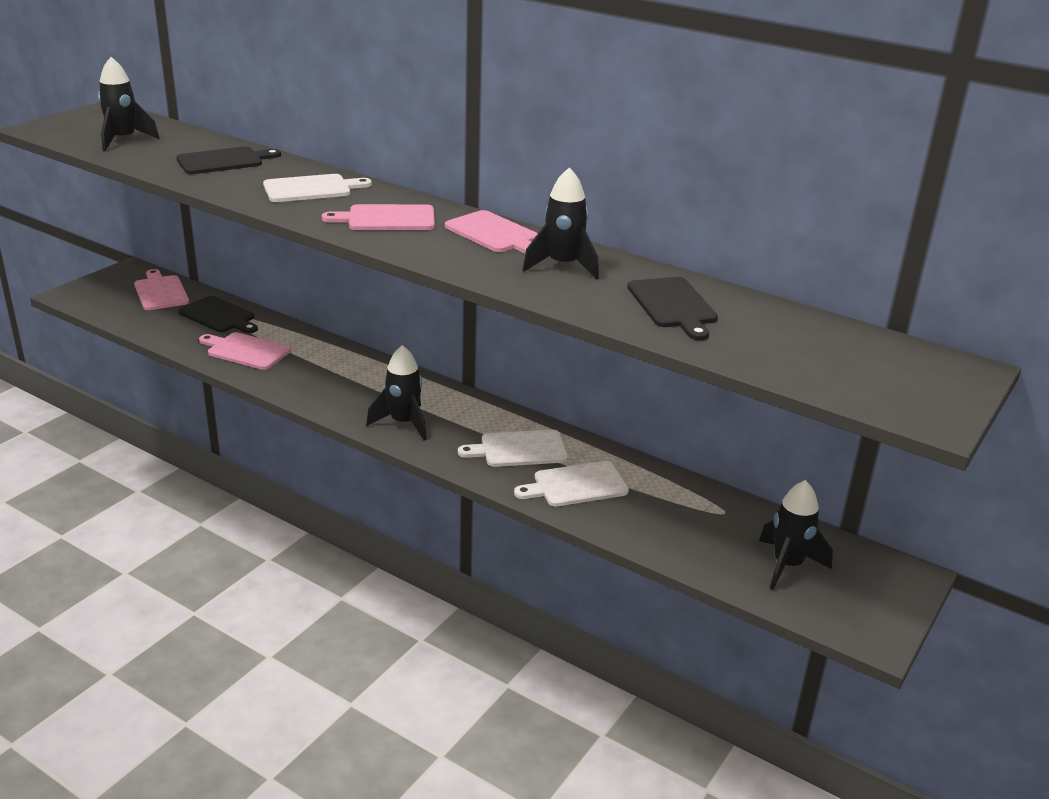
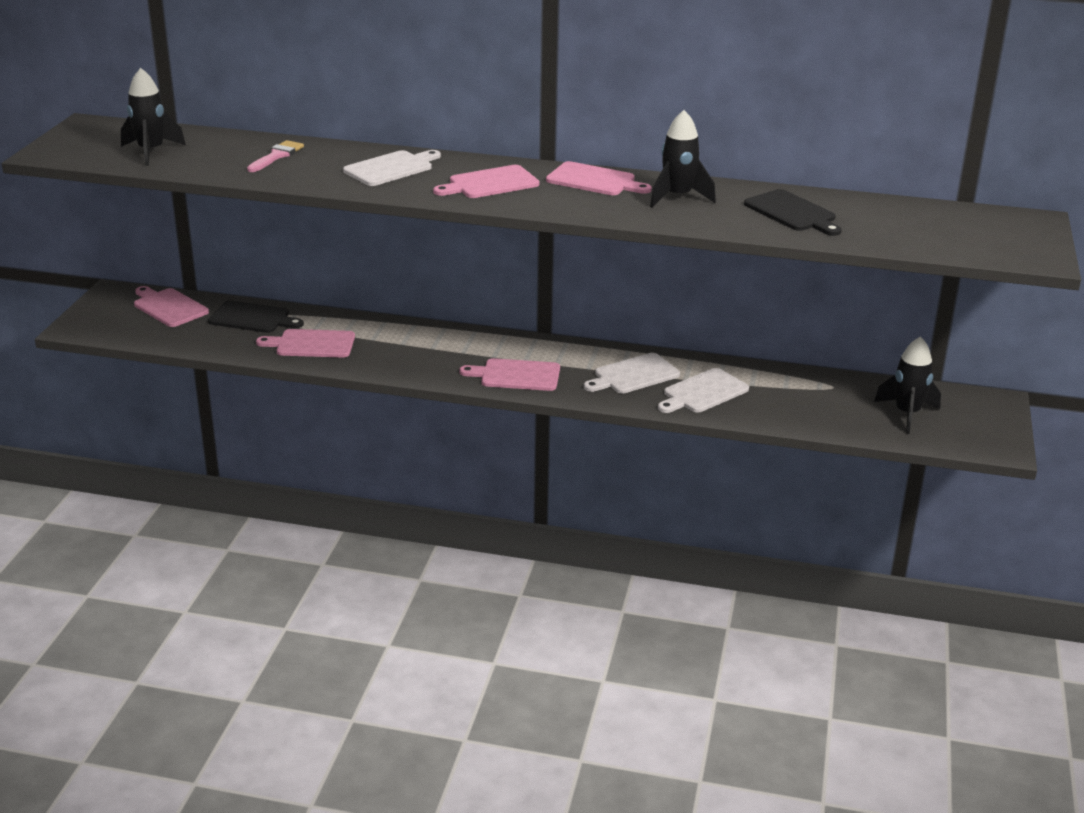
camera: 20 degrees left, 0 degrees up
(223, 161) = (277, 156): black cutting board -> pink brush
(403, 423) = (516, 375): black rocket -> pink cutting board

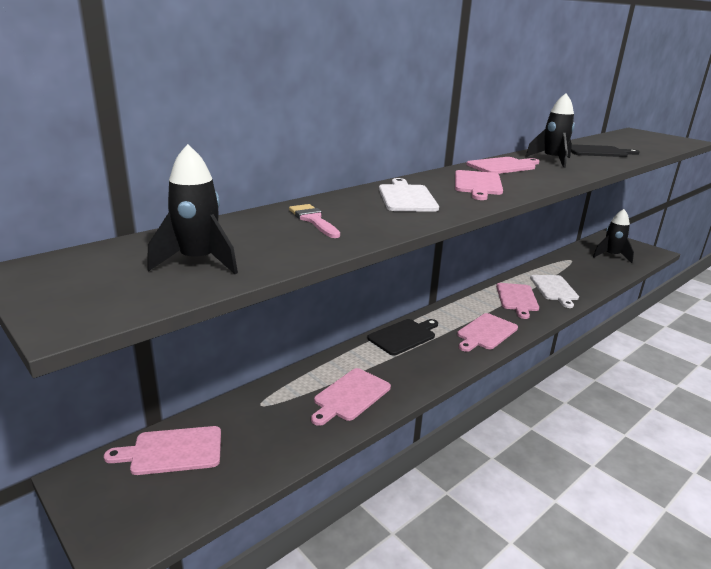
camera: 55 degrees left, 5 degrees down
(252, 318) = (264, 409): black cutting board -> black cutting board (403, 336)
(633, 375) = (517, 298): white cutting board -> pink cutting board

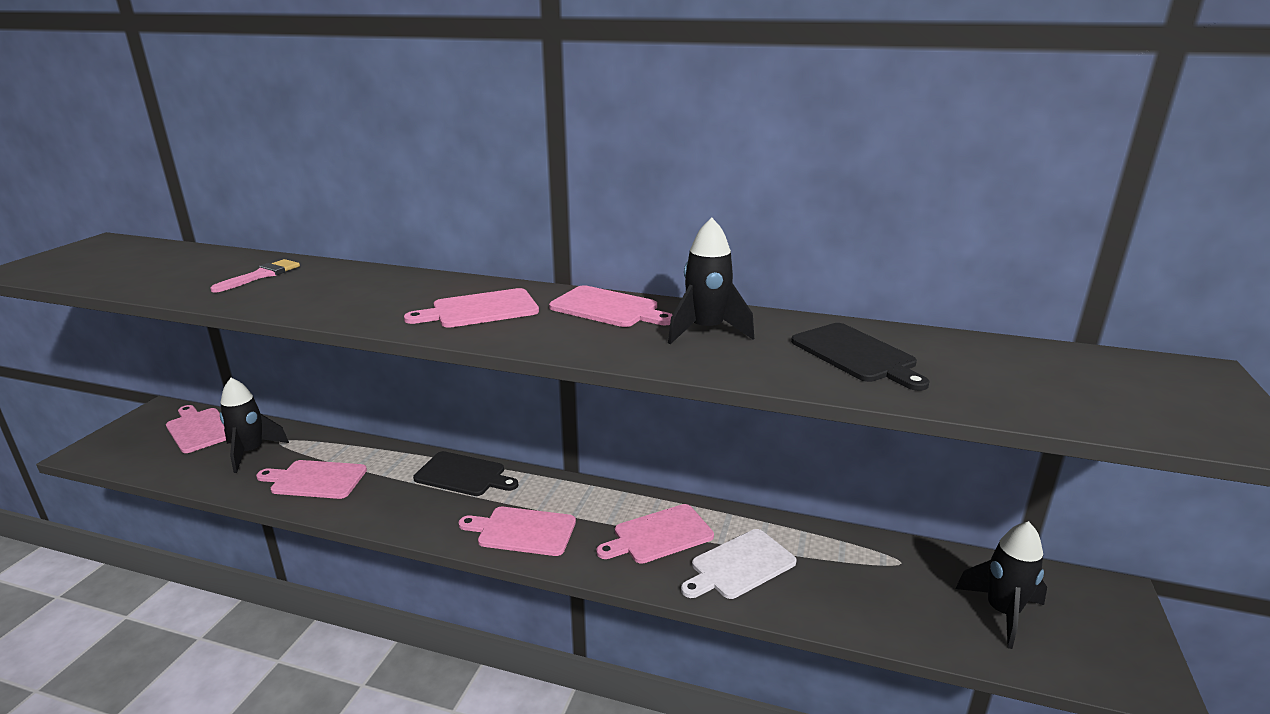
camera: 60 degrees right, 0 degrees up
(198, 261) = (131, 269): black rocket -> black rocket (251, 452)
(406, 197) = (377, 290): white cutting board -> none

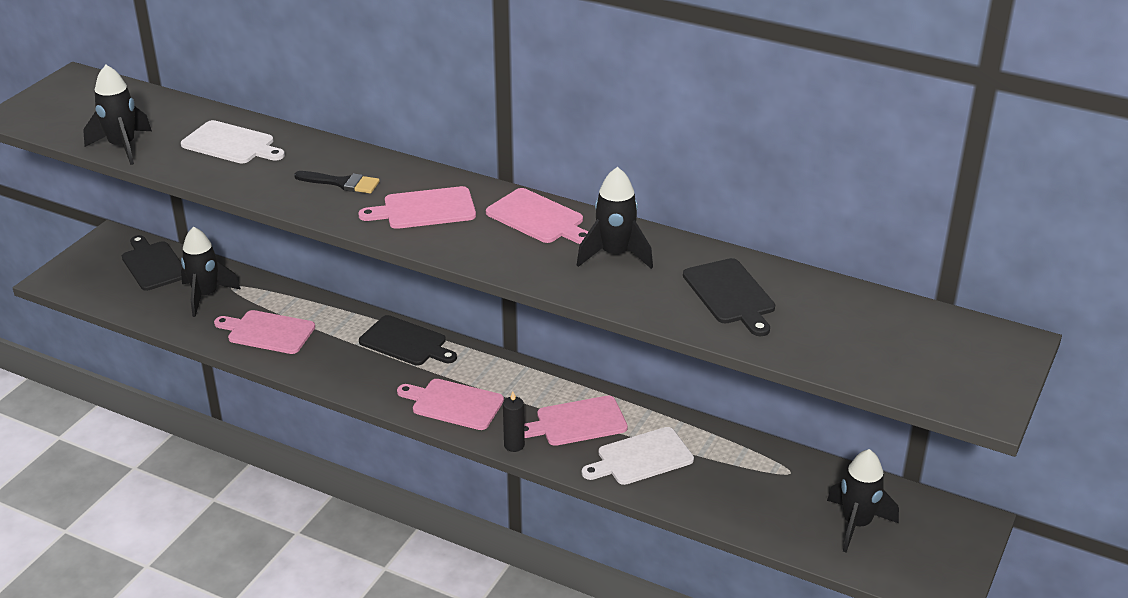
camera: 10 degrees right, 10 degrees up
(134, 284) = (122, 147): none -> black rocket
(199, 429) = (153, 264): pink cutting board -> black cutting board
(261, 275) = (231, 144): pink brush -> white cutting board
(384, 296) = (342, 183): none -> black brush
(598, 568) = (514, 445): none -> black candle

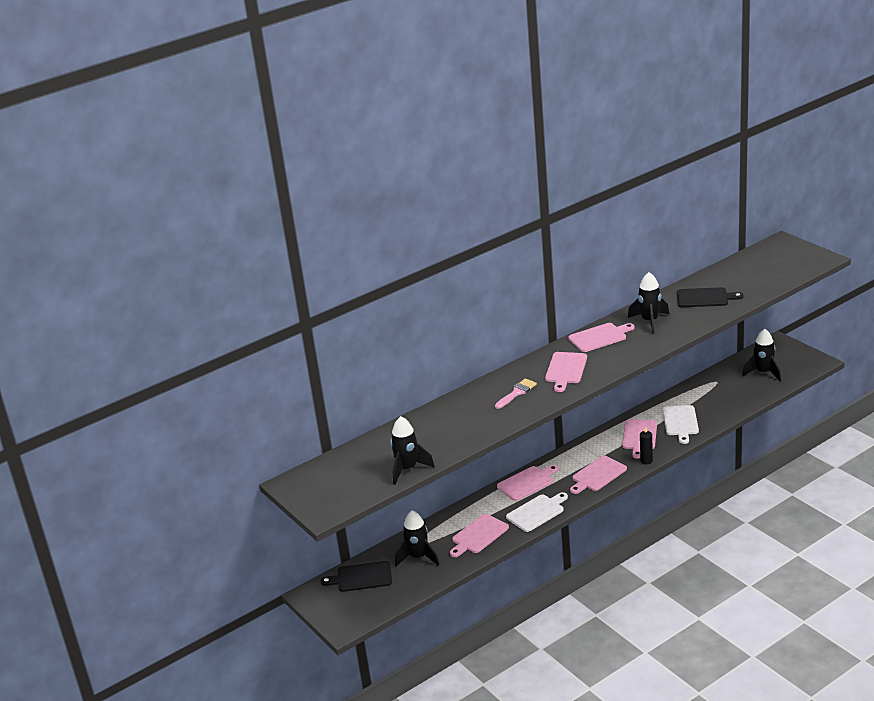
camera: 60 degrees left, 5 degrees down
(231, 144) = (438, 427): white cutting board -> white cutting board (537, 512)
(342, 183) = (517, 393): black brush -> pink brush
(406, 342) = (527, 483): black cutting board -> pink cutting board

